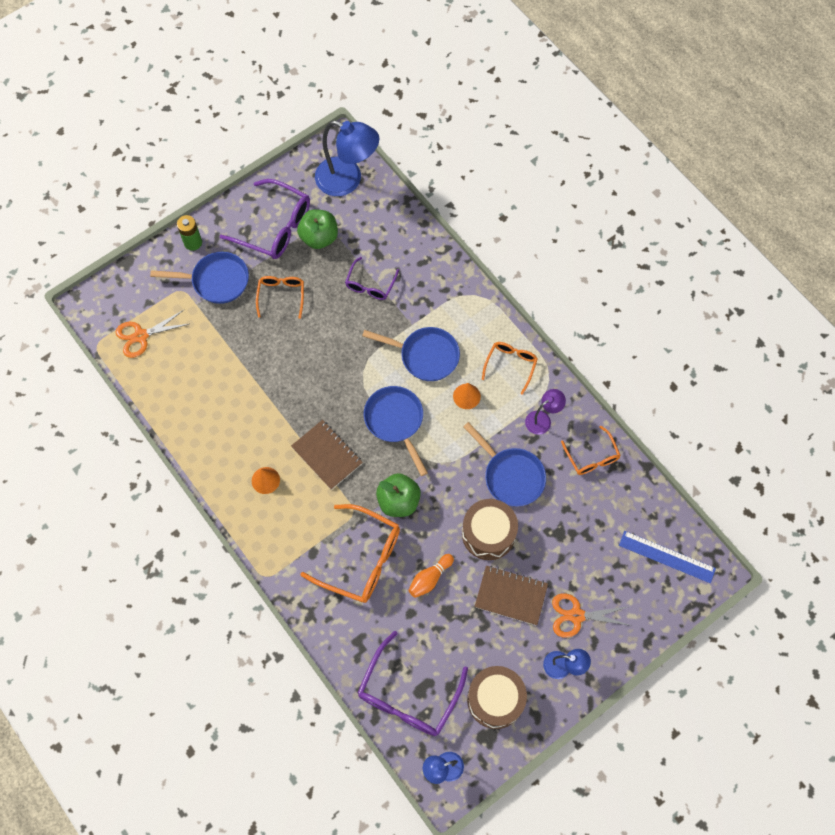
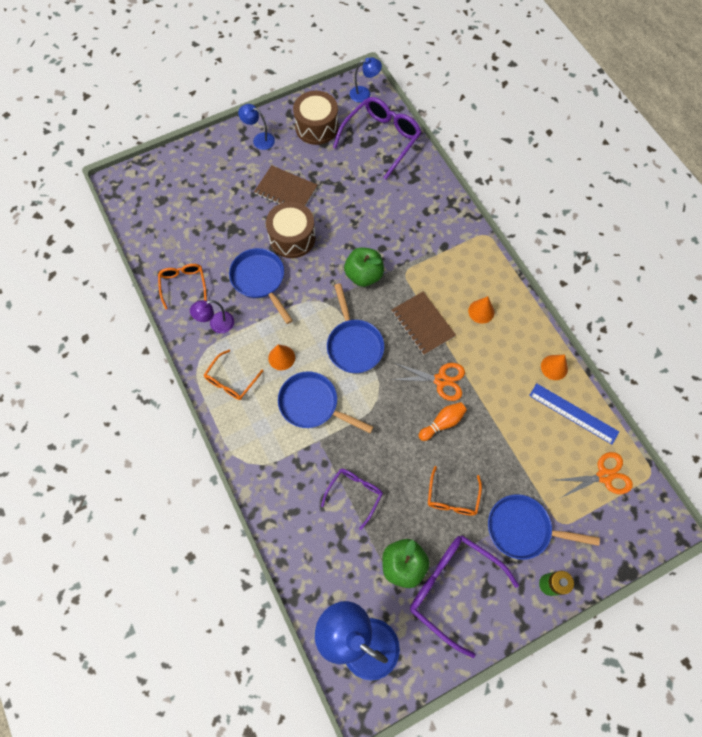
camera: 170 degrees left, 0 degrees up
(187, 432) = (554, 367): none -> orange cone
(360, 558) = (404, 235): orange glasses -> none
(430, 578) = (349, 212): orange bowling pin -> orange bowling pin (442, 423)
(576, 615) = (238, 170): orange scissors -> orange scissors (440, 380)
(667, 556) = (150, 199): blue ruler -> blue ruler (573, 413)

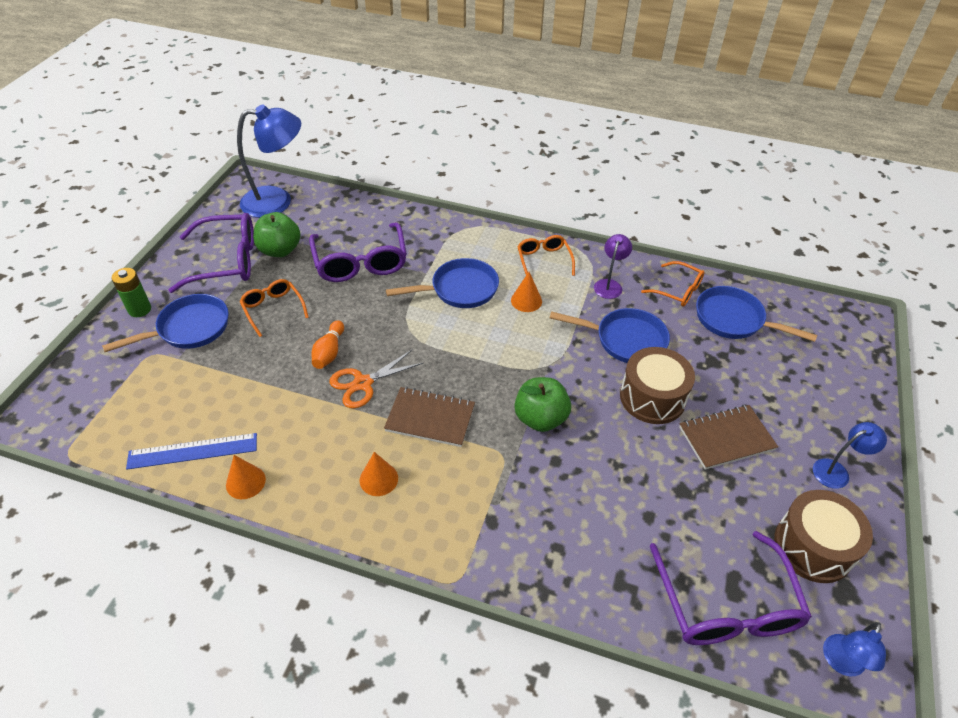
camera: 135 degrees right, 20 degrees down
(354, 345) = (477, 353): blue pan -> blue pan (733, 320)
(354, 494) = (360, 262): purple glasses -> purple glasses, size x1.74
(604, 476) = (124, 417): orange scissors -> none

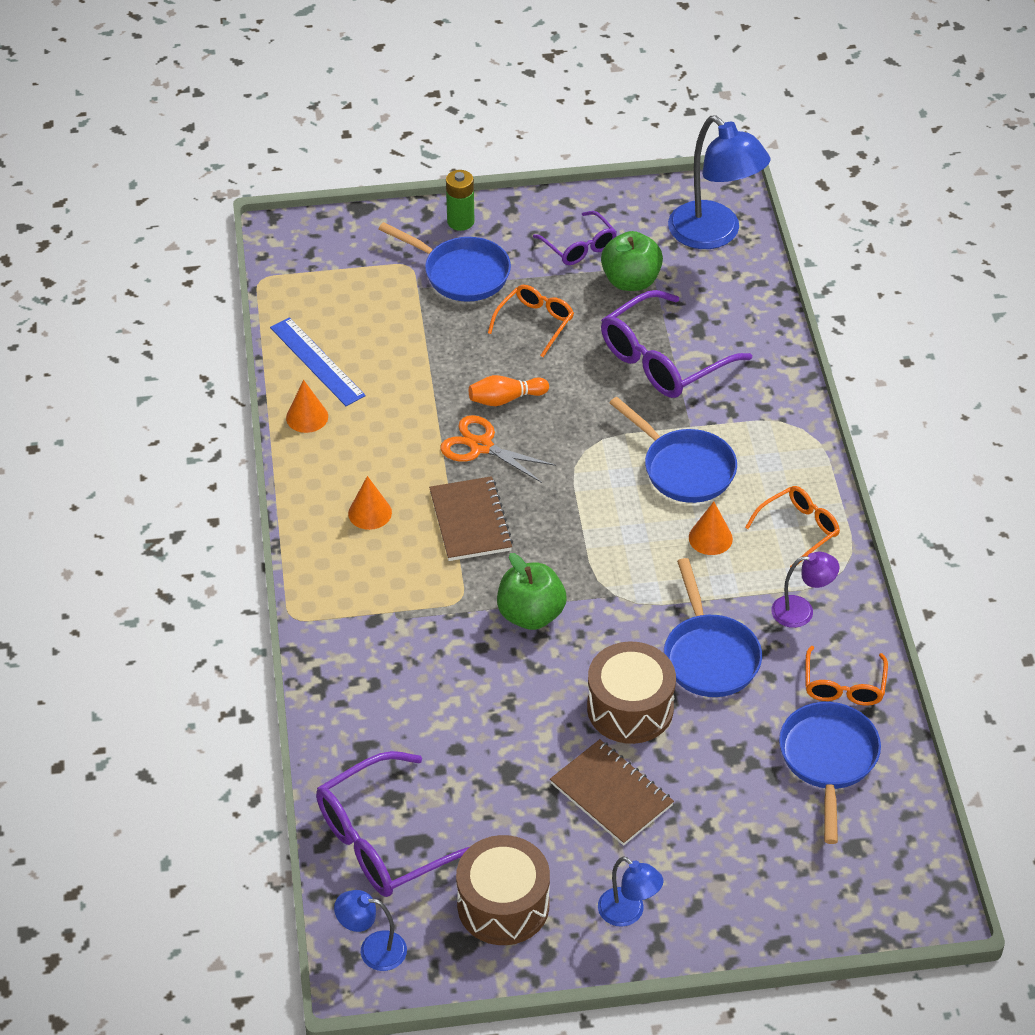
camera: 65 degrees right, 0 degrees up
(225, 261) = (578, 246): purple glasses -> purple glasses, size x0.58

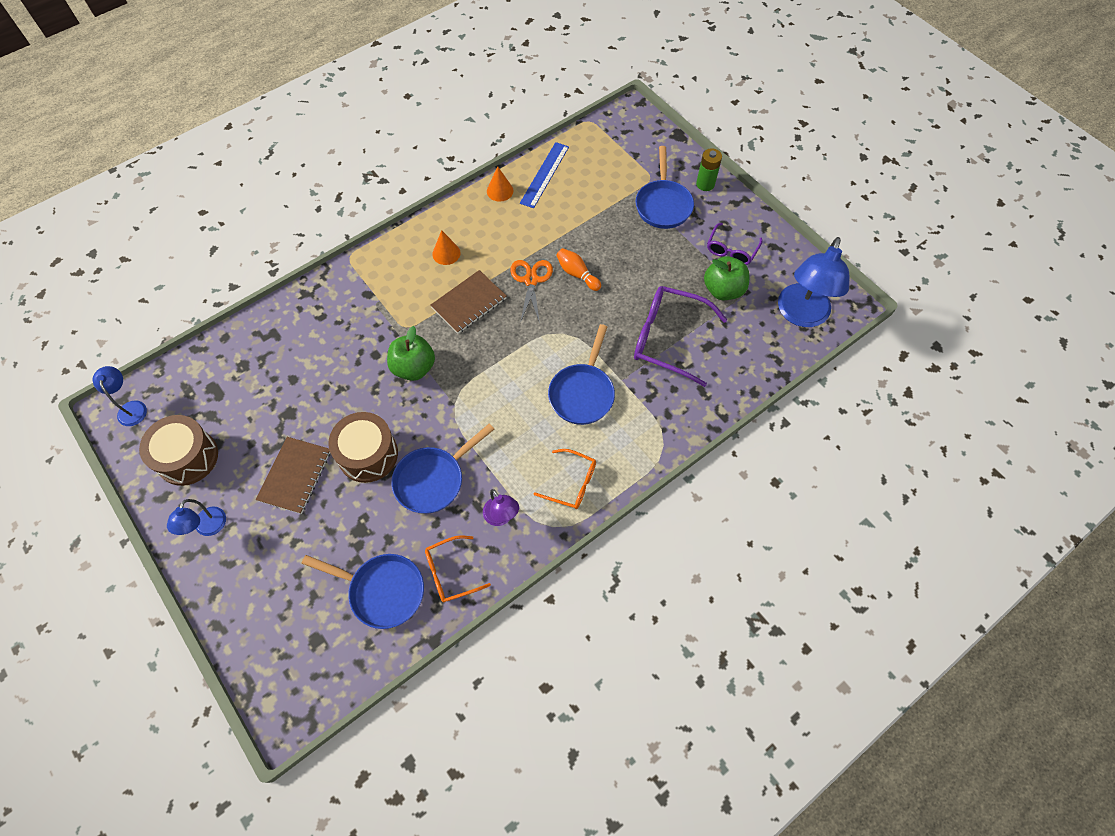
camera: 60 degrees right, 15 degrees up
(388, 839) = (212, 377): purple glasses -> none
(534, 323) = (649, 259): orange glasses -> none
(710, 538) = (533, 435): orange cone -> none
(828, 760) = (382, 591): blue pan -> blue pan turned 45 degrees clockwise

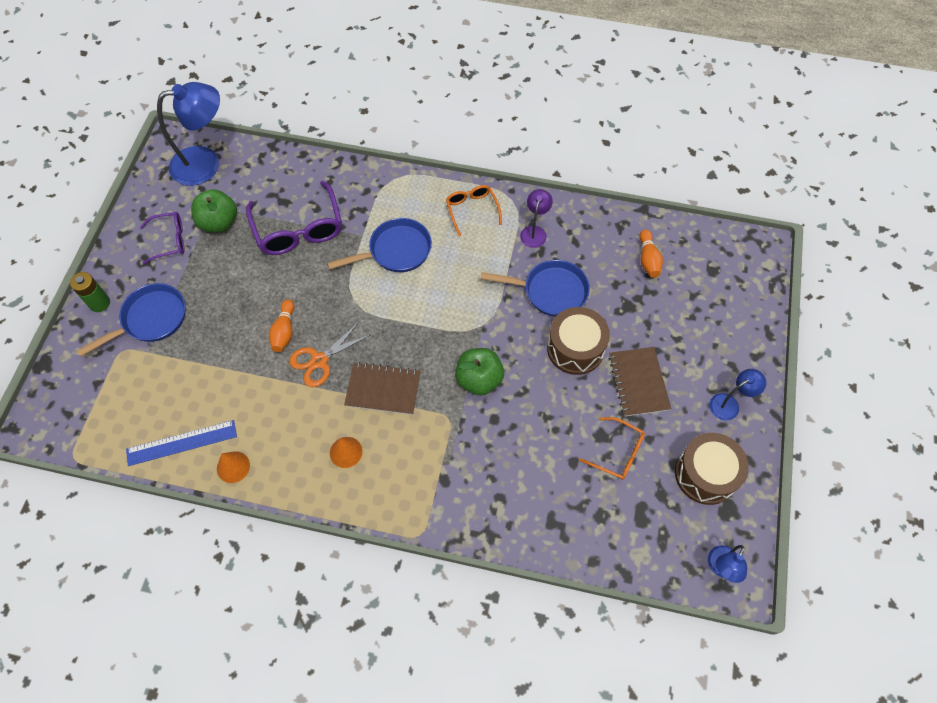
camera: 130 degrees left, 0 degrees up
(295, 476) = (638, 382): brown notebook -> brown notebook turned 75 degrees counterclockwise
(382, 591) = (648, 259): blue pan -> orange bowling pin
(451, 572) = (597, 232): orange glasses -> orange glasses (617, 452)

